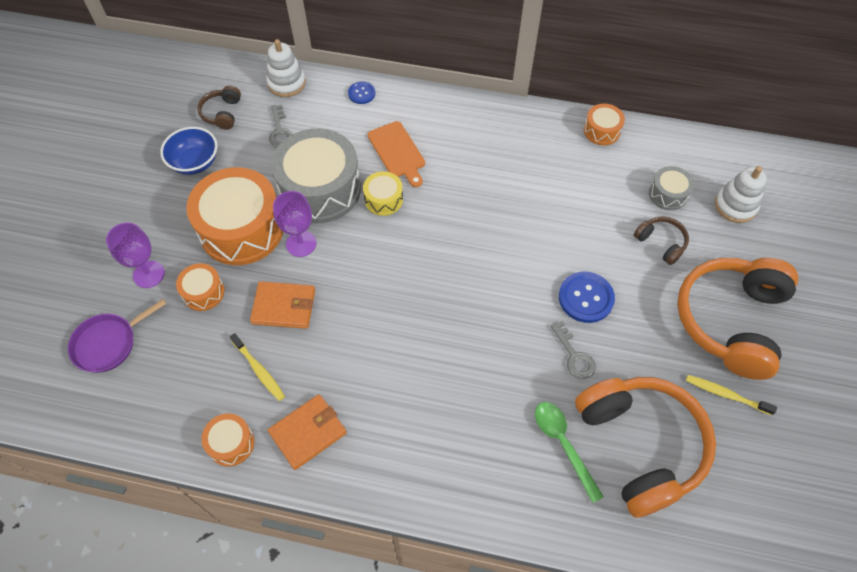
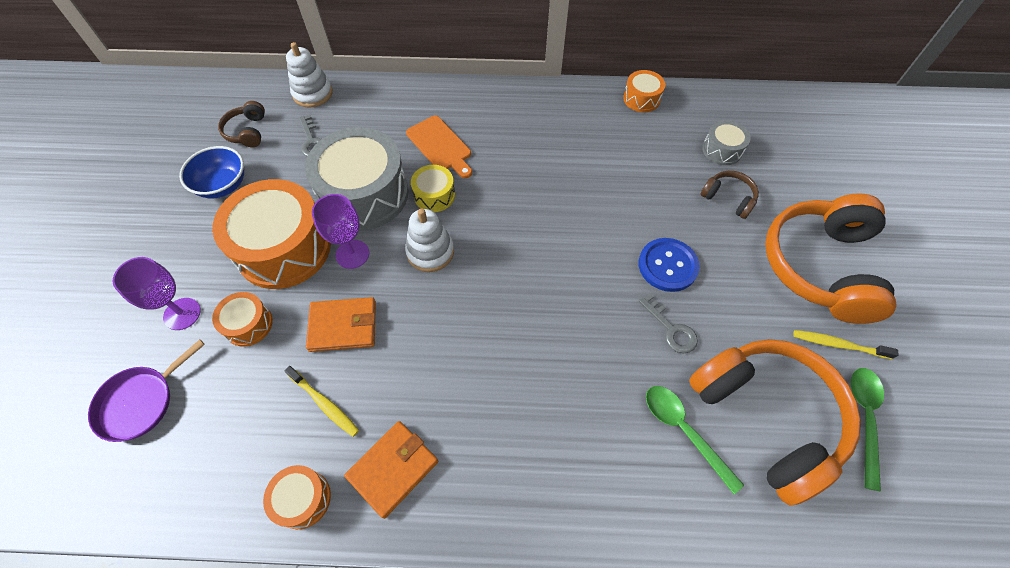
camera: 10 degrees left, 0 degrees up
(361, 93) = (393, 94): blue button -> none
(729, 462) = (864, 418): none -> green spoon
(735, 206) = (790, 152): white stacking toy -> white stacking toy (430, 252)

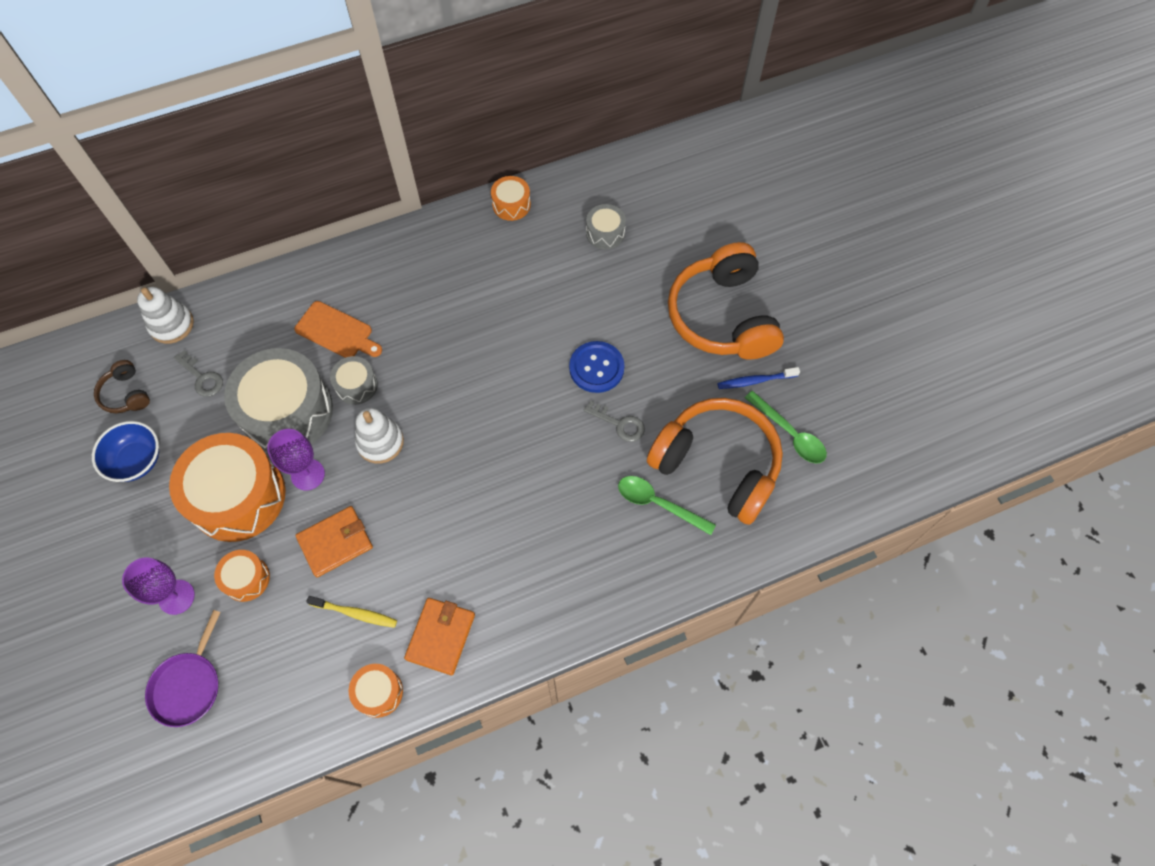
camera: 25 degrees left, 5 degrees up
(434, 195) = (356, 385): yellow drum -> grey drum
(728, 198) = (627, 281): brown headphones -> none
(838, 345) = (755, 381): yellow toothbrush -> blue toothbrush
(864, 418) = (789, 434): green spoon -> green spoon turned 150 degrees clockwise

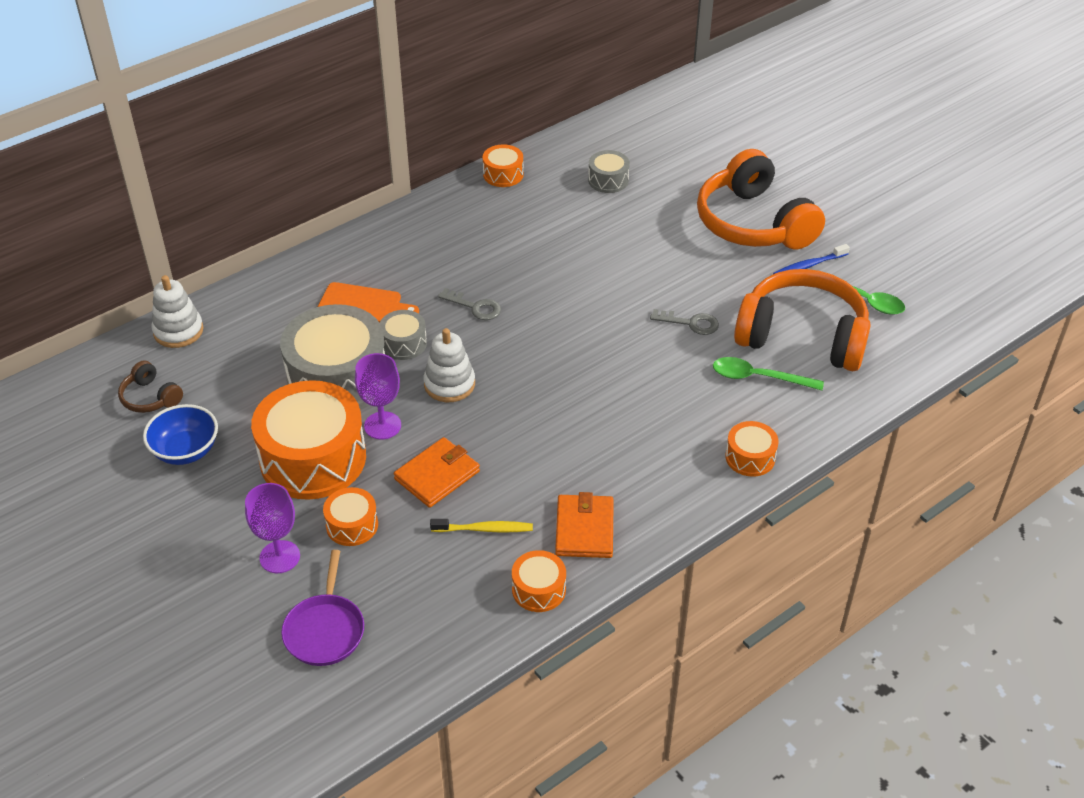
camera: 15 degrees left, 20 degrees down
(202, 378) = (231, 368): grey key -> grey key (475, 307)
(596, 368) = (647, 284): blue button -> none
(616, 594) = (750, 457): none -> orange drum

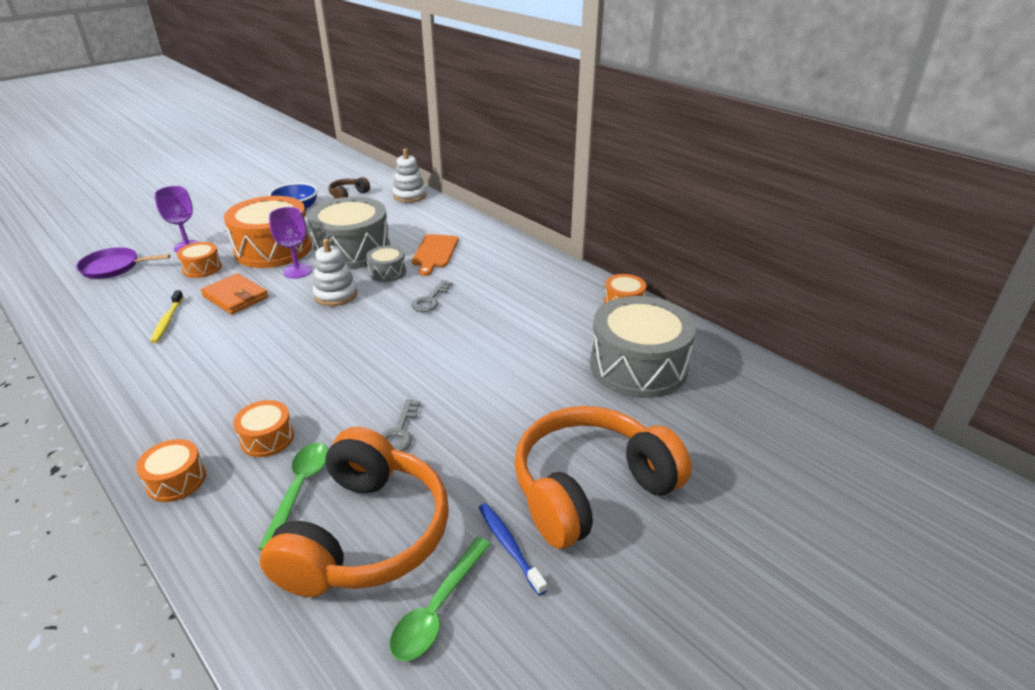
camera: 85 degrees right, 10 degrees down
(538, 589) = (88, 350): orange drum -> orange drum (267, 438)
(584, 529) = (138, 370): orange wallet -> none
(608, 180) = (638, 366): grey drum -> grey drum, size x2.13

